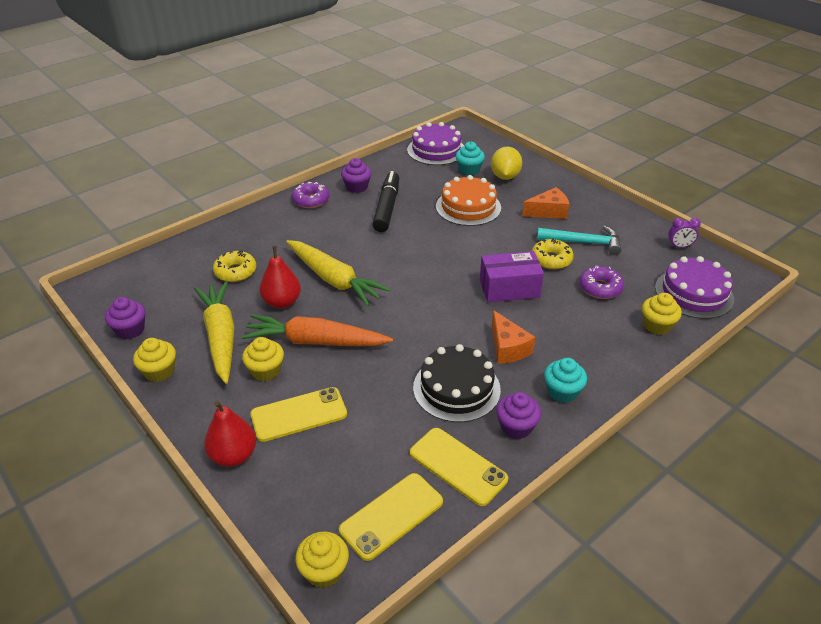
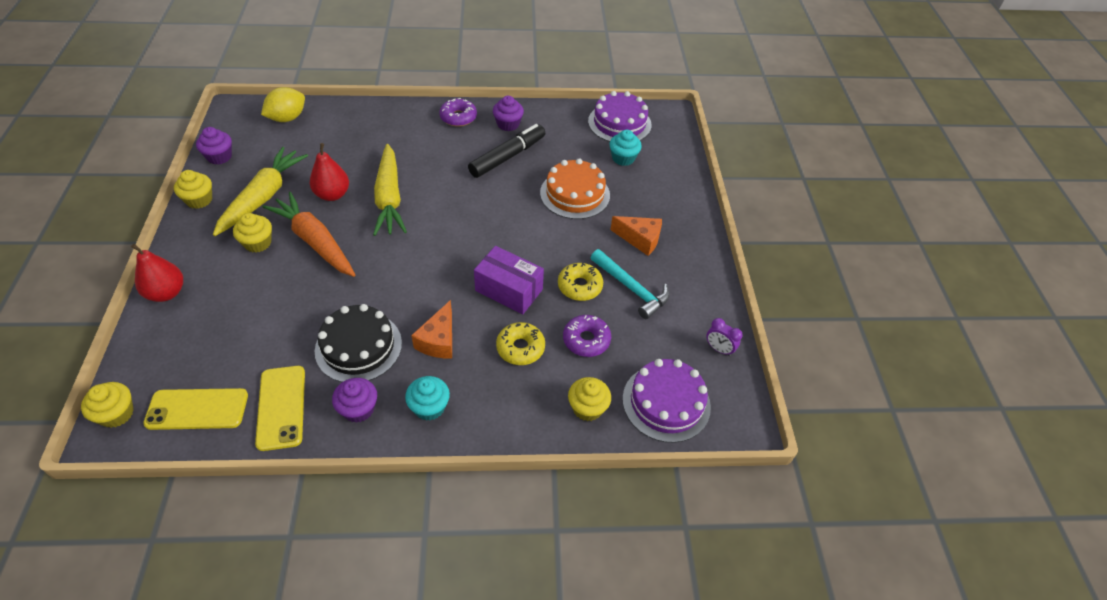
camera: 35 degrees right, 10 degrees up
(235, 272) = (333, 150): yellow donut -> yellow donut (520, 348)
(299, 414) = (237, 291): yellow phone -> none
(505, 176) = (647, 182): yellow lemon -> yellow lemon (287, 118)

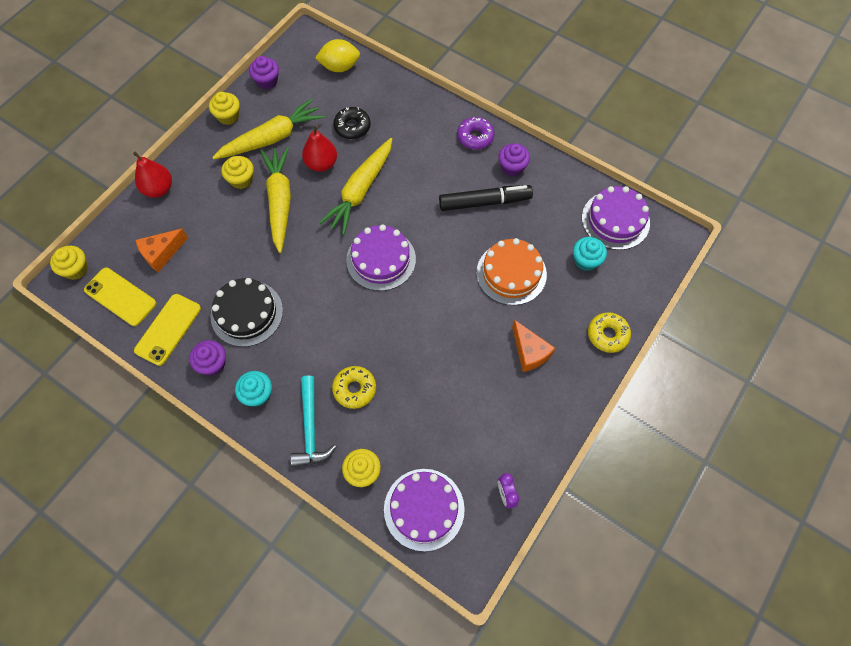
camera: 40 degrees right, 15 degrees up
(315, 241) = (279, 201): orange carrot -> yellow carrot
(339, 155) = (352, 127): none -> black donut
(438, 340) = (303, 344): orange cheese -> orange cheese (161, 253)
(454, 238) = (381, 259): none -> purple cake
(509, 290) = (385, 333): purple box -> none
(579, 286) = (442, 364): yellow donut -> yellow donut (607, 335)
(586, 340) = (408, 415): purple donut -> none
(631, 288) = (482, 393): turquoise hammer -> turquoise hammer (310, 428)

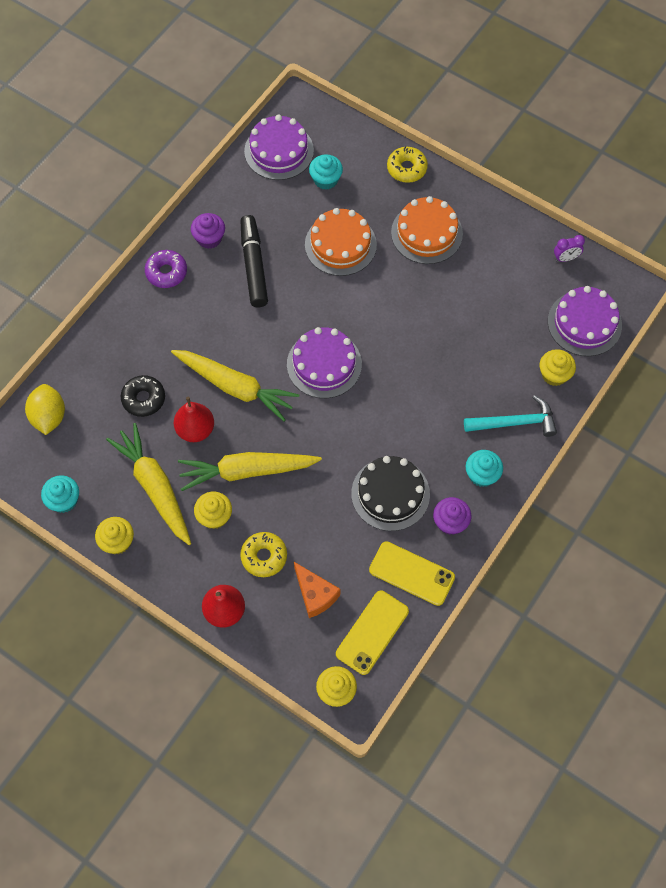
camera: 90 degrees left, 0 degrees up
(267, 81) = (64, 500): purple cupcake -> turquoise cupcake
(354, 389) = (472, 384): yellow donut -> yellow donut (264, 556)
(529, 352) = (426, 233): orange cheese -> orange cake

